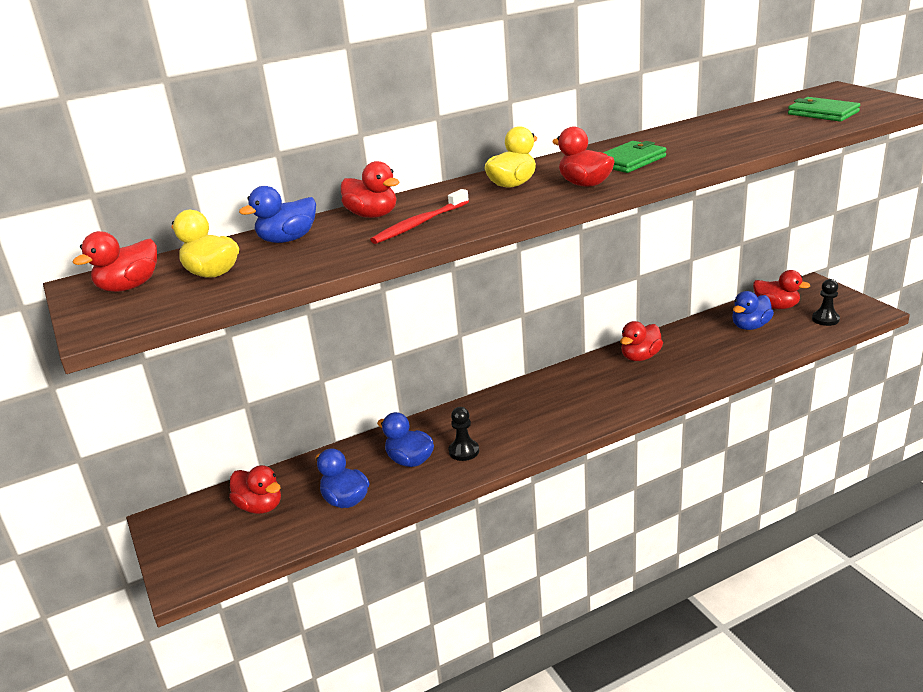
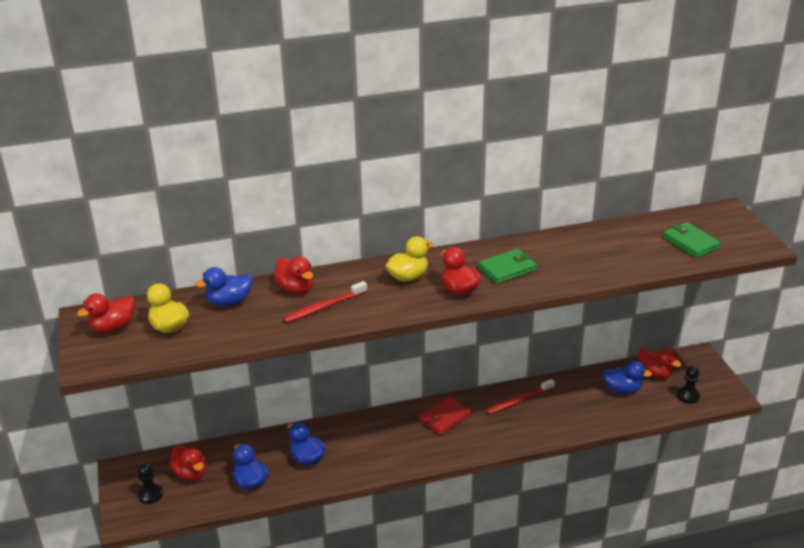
camera: 10 degrees right, 5 degrees up
(464, 451) = (349, 459): black pawn -> black pawn (150, 494)
(561, 388) = (444, 417): none -> red wallet
(640, 357) = (519, 400): red duck -> red toothbrush
(750, 326) = (622, 389): blue duck -> blue duck turned 135 degrees counterclockwise

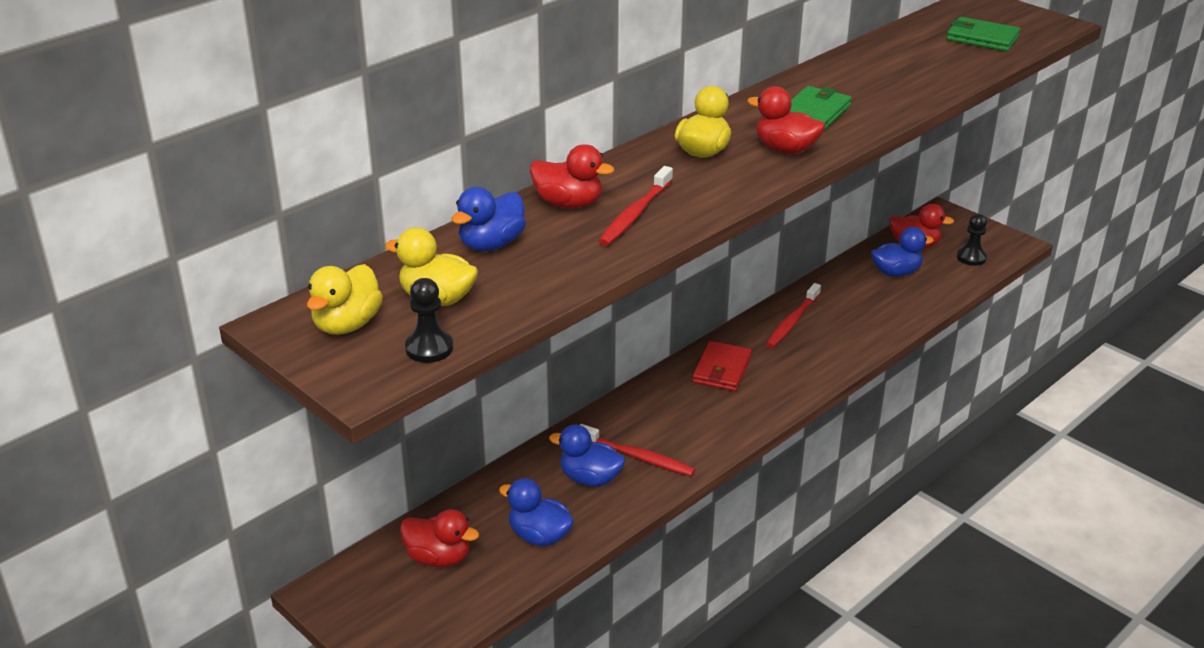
camera: 30 degrees left, 0 degrees up
(113, 327) = (347, 325): red duck -> yellow duck
(150, 494) = (404, 608): black pawn -> black pawn (429, 348)
(345, 455) = (637, 457): none -> red toothbrush

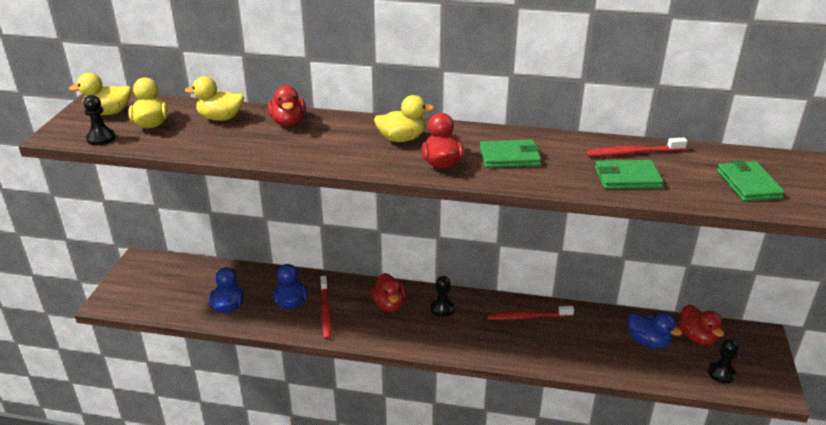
camera: 55 degrees right, 0 degrees up
(439, 558) = (187, 282): red duck -> red duck (389, 304)
(491, 244) = (220, 118): blue duck -> yellow duck
(635, 214) = (297, 144): red toothbrush -> red toothbrush (633, 153)
(722, 370) = (442, 308): red wallet -> black pawn
(917, 78) = (627, 178): none -> green wallet

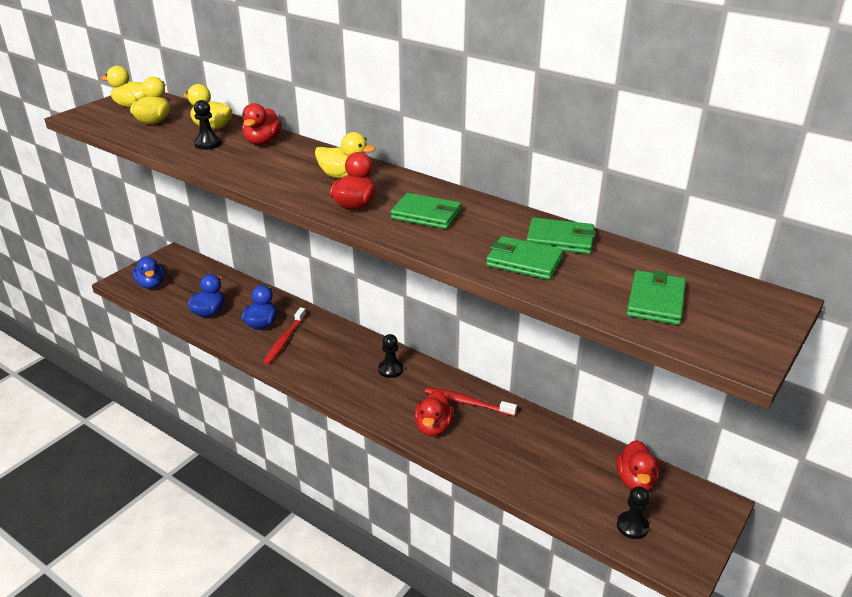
camera: 25 degrees right, 0 degrees up
(101, 138) = (105, 124): black pawn -> black pawn (208, 144)
(389, 304) = (345, 351): red duck -> red duck (433, 427)
(633, 153) = (560, 240): red toothbrush -> green wallet
(648, 342) = (575, 467): blue duck -> blue duck (151, 284)

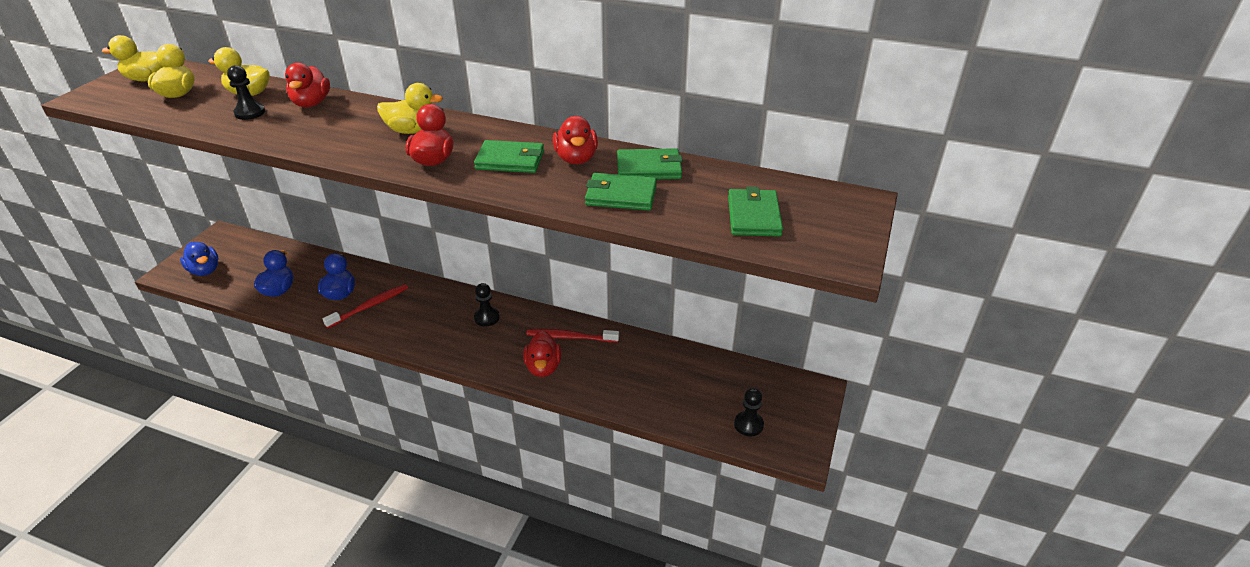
camera: 15 degrees left, 5 degrees up
(284, 340) = (369, 306): red toothbrush -> red toothbrush turned 135 degrees counterclockwise
(635, 481) = (741, 382): red duck -> red duck (576, 159)

